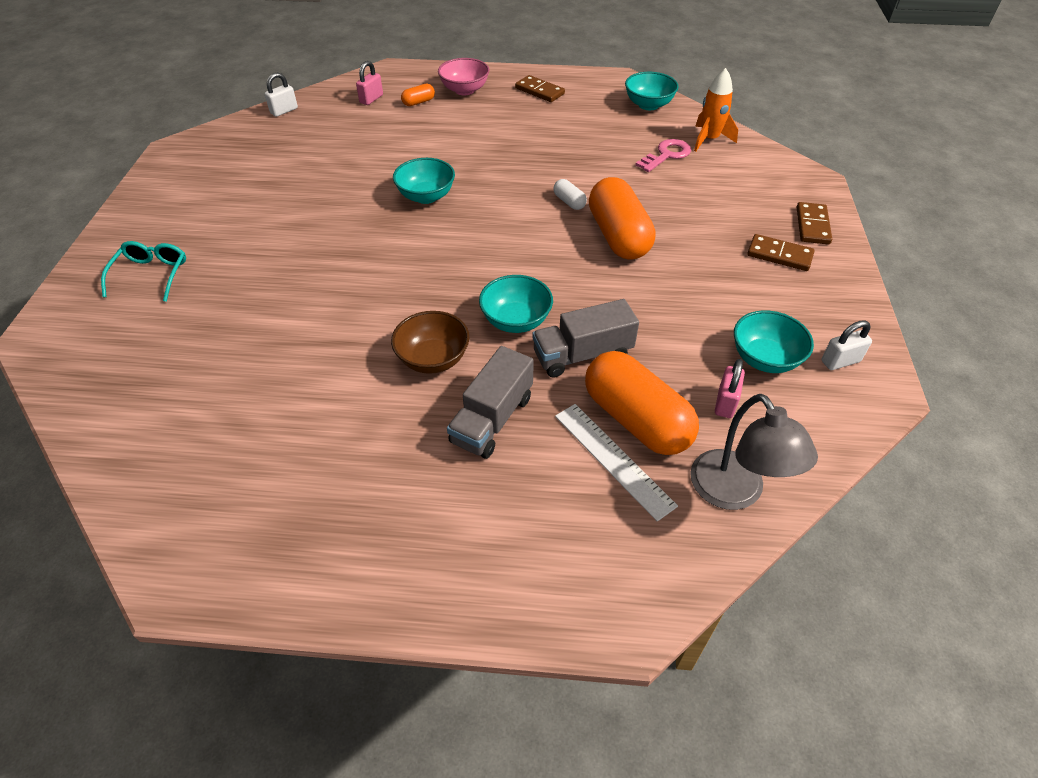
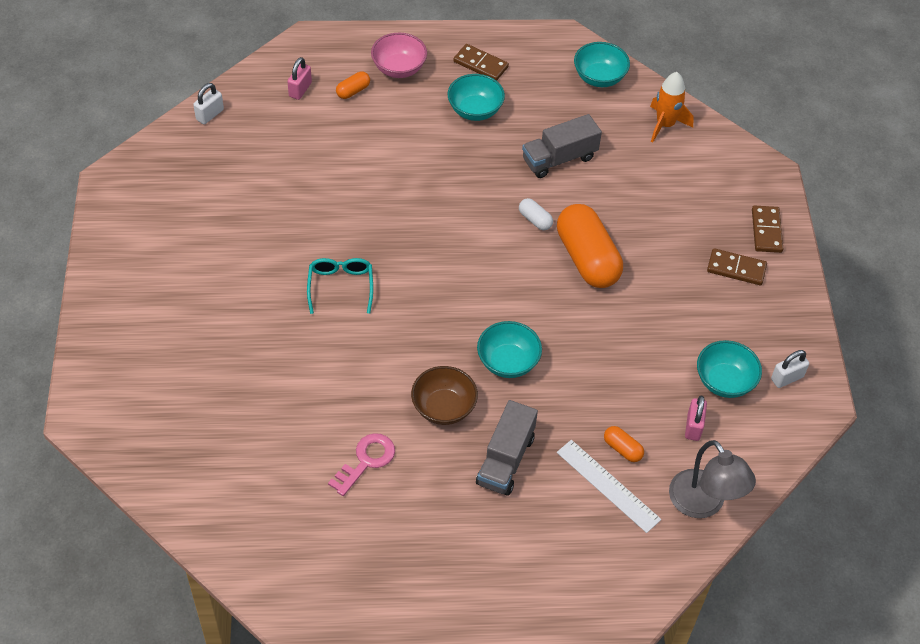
camera: 10 degrees left, 5 degrees up
(151, 275) = (157, 342): turquoise glasses -> turquoise glasses (340, 287)
(426, 196) = (393, 224): turquoise bowl -> turquoise bowl (475, 110)
(582, 355) = (571, 392): grey truck -> grey truck (559, 159)
(636, 419) = (622, 449): orange capsule -> orange capsule, size x0.43
(666, 155) = (624, 149): pink key -> pink key (366, 461)

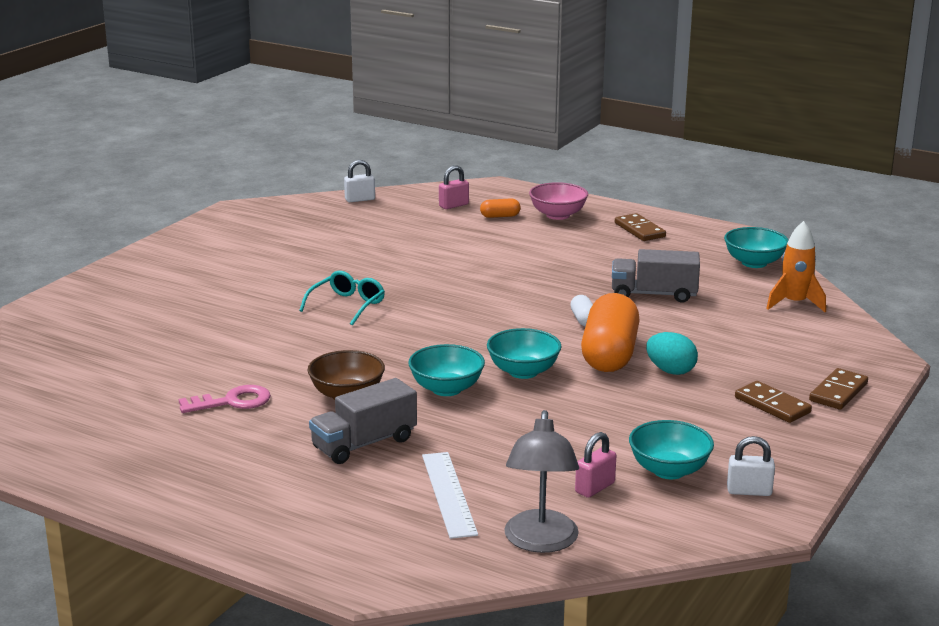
camera: 35 degrees right, 30 degrees down
(475, 110) = (602, 251): turquoise bowl -> turquoise bowl (523, 371)
(622, 449) = (495, 476): orange capsule -> none
(643, 259) = (670, 371): none -> turquoise egg

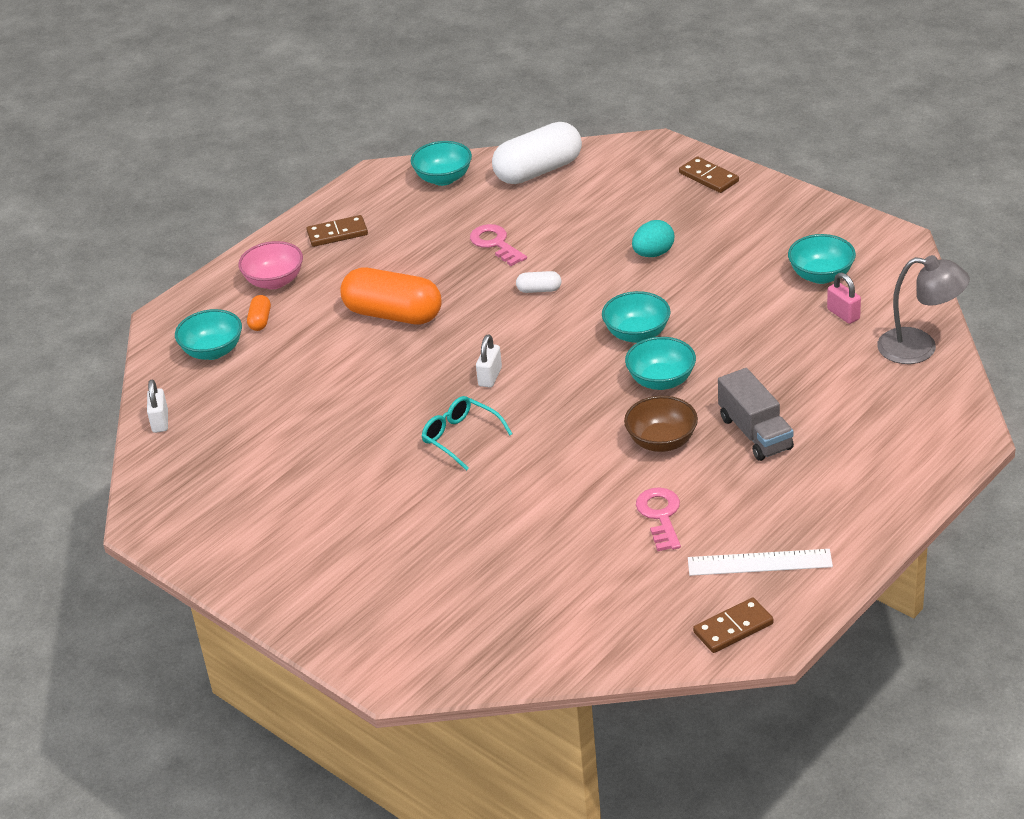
camera: 75 degrees left, 15 degrees up
(449, 494) = (845, 389): white ruler -> white ruler (759, 562)
(453, 205) = (213, 351): pink padlock -> turquoise bowl
(609, 355) = (615, 283): orange capsule -> orange capsule (393, 314)
(653, 294) = (495, 244): grey truck -> pink key
(749, 491) = (856, 243): white padlock -> white padlock (490, 377)
(772, 405) = (724, 212): brown domino -> brown domino (733, 628)
(794, 303) = (538, 171): orange rocket -> white capsule

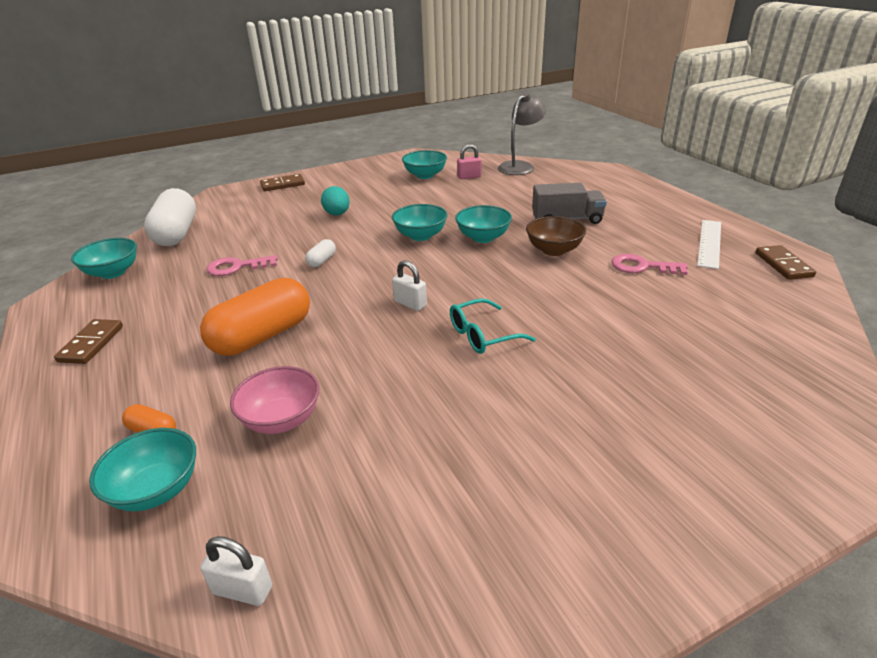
camera: 70 degrees left, 5 degrees down
(274, 281) = (100, 404): pink bowl -> pink bowl (281, 419)

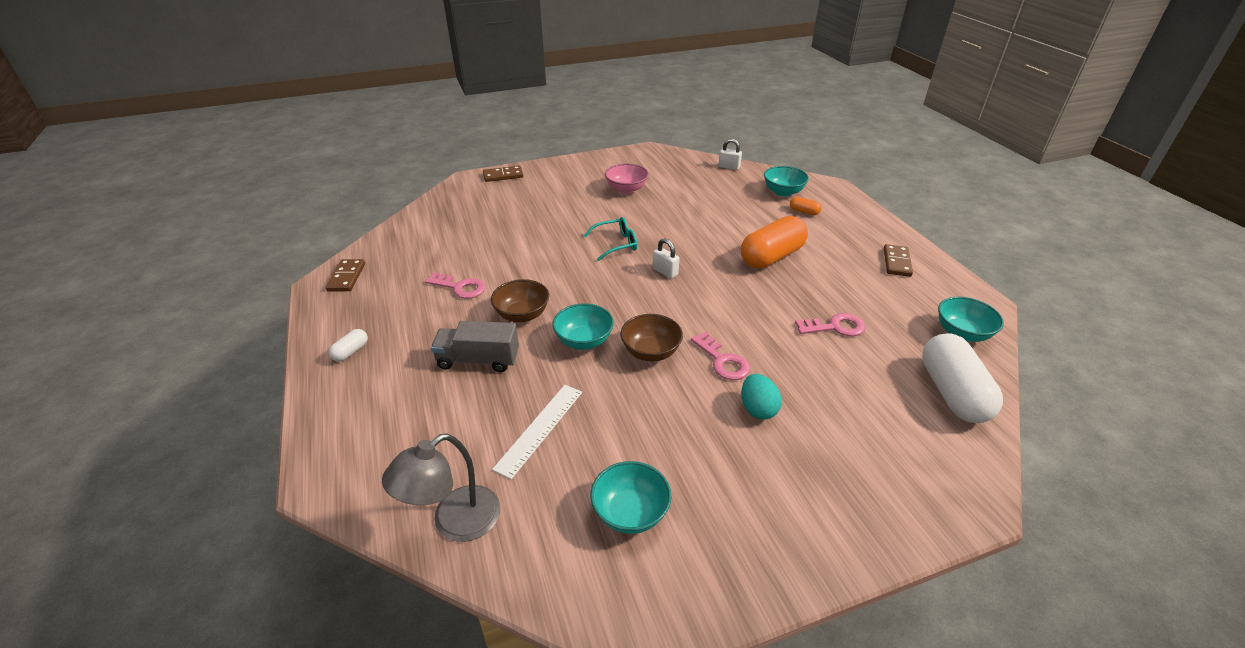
camera: 175 degrees left, 5 degrees up
(281, 419) = (736, 211): pink bowl -> pink bowl (626, 189)
(283, 185) = (880, 516): brown domino -> brown domino (503, 175)
(322, 261) = (751, 326): white capsule -> white capsule (351, 351)
(357, 236) = (723, 361): none -> pink key
(420, 236) = (650, 352): turquoise bowl -> brown bowl
(469, 177) = (557, 494): pink padlock -> none
(709, 243) = (373, 307): white ruler -> white ruler (540, 429)

